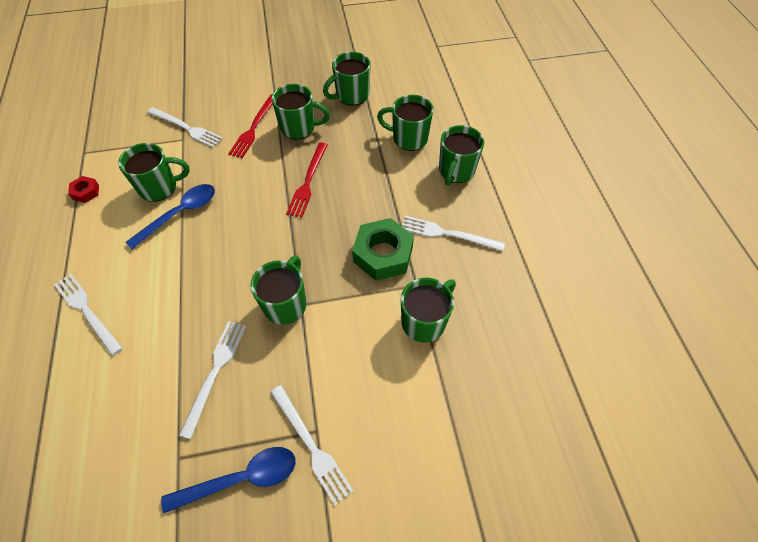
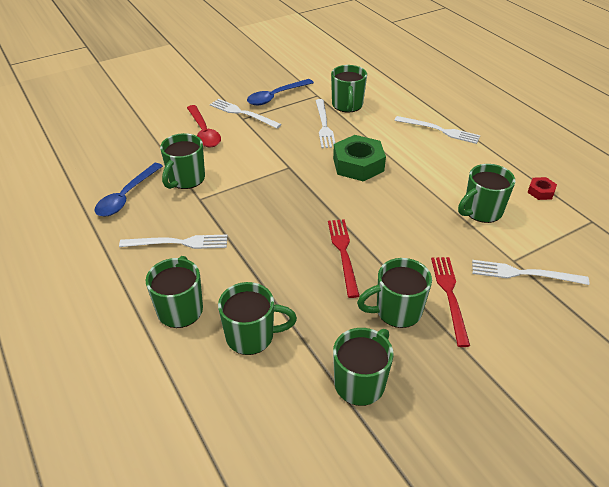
camera: 160 degrees right, 15 degrees down
(180, 214) = (439, 197): blue spoon -> blue spoon (126, 196)
(286, 304) = (300, 164): green mug -> green mug (347, 105)
(381, 414) = (204, 132): none -> red spoon
(383, 254) = (236, 212): green nut -> green nut (358, 164)

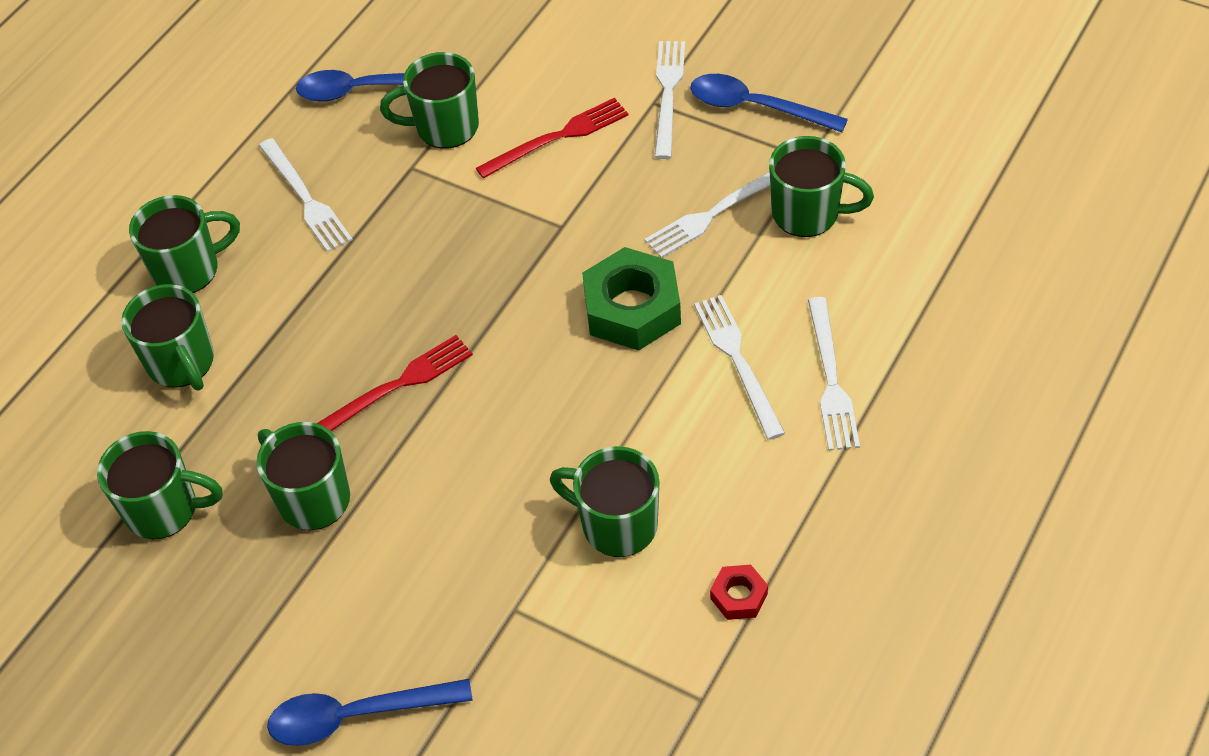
camera: 65 degrees right, 10 degrees up
(204, 132) = (577, 79): red spoon -> none
(347, 105) = (808, 214): green mug -> green mug turned 135 degrees counterclockwise
(449, 296) = (380, 550): red fork -> red fork (557, 137)
(524, 274) = (488, 632): white fork -> white fork (737, 361)
(556, 342) = (357, 715): none -> blue spoon

